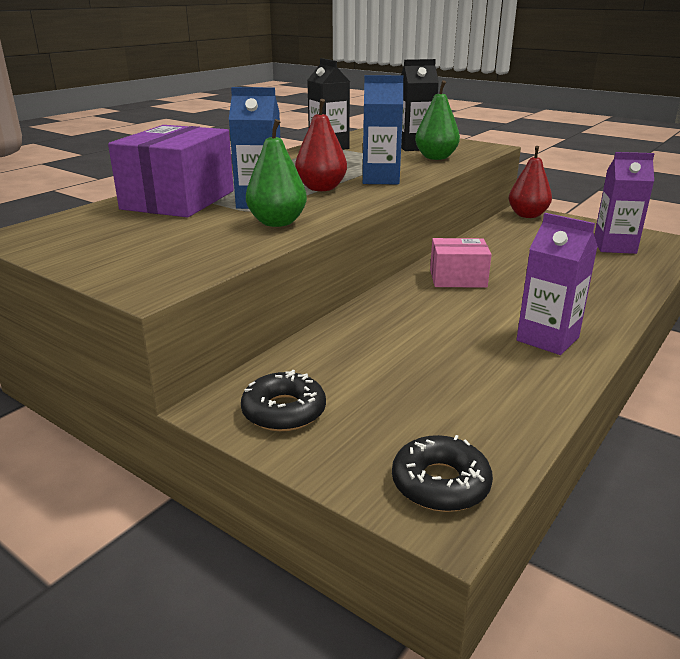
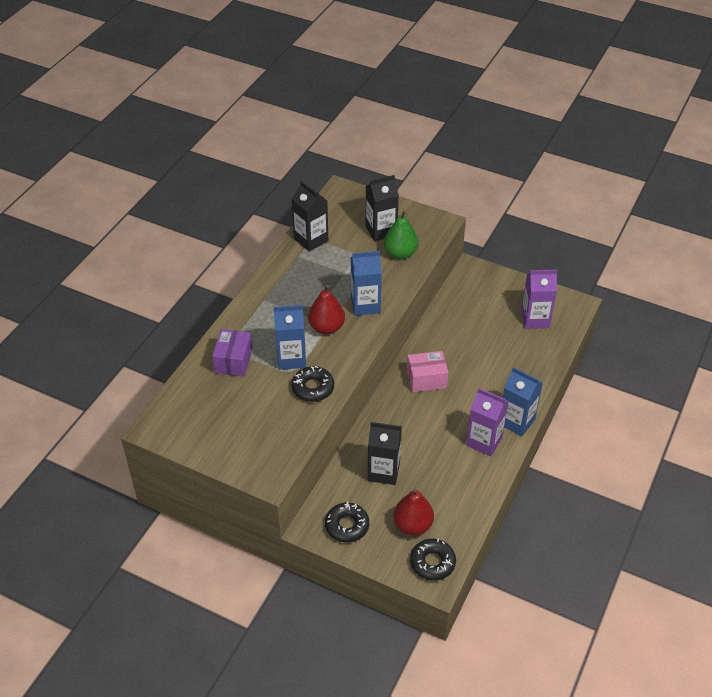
camera: 10 degrees left, 20 degrees up
(178, 200) = (233, 361): purple box -> purple box, size x0.58
(277, 223) = (313, 388): green pear -> black donut
(371, 355) = (383, 471): none -> black carton
(527, 215) = (473, 275): red pear -> red pear (413, 525)
(601, 324) = (516, 421): none -> blue carton

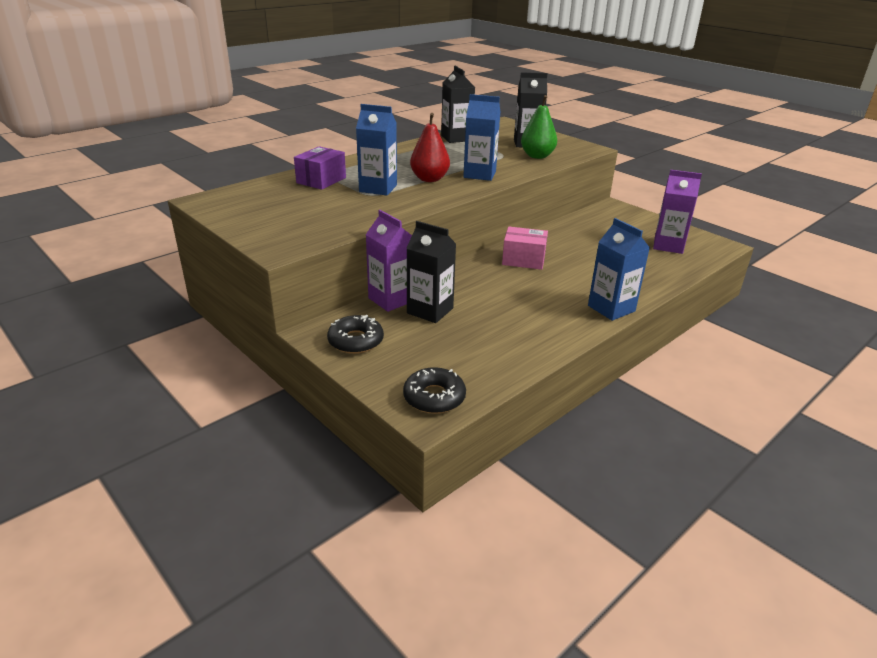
camera: 20 degrees right, 15 degrees down
(313, 388) = (382, 207): black donut -> none
(413, 525) = (433, 359): red pear -> none
(484, 441) = (563, 314): purple carton -> purple carton (391, 299)

